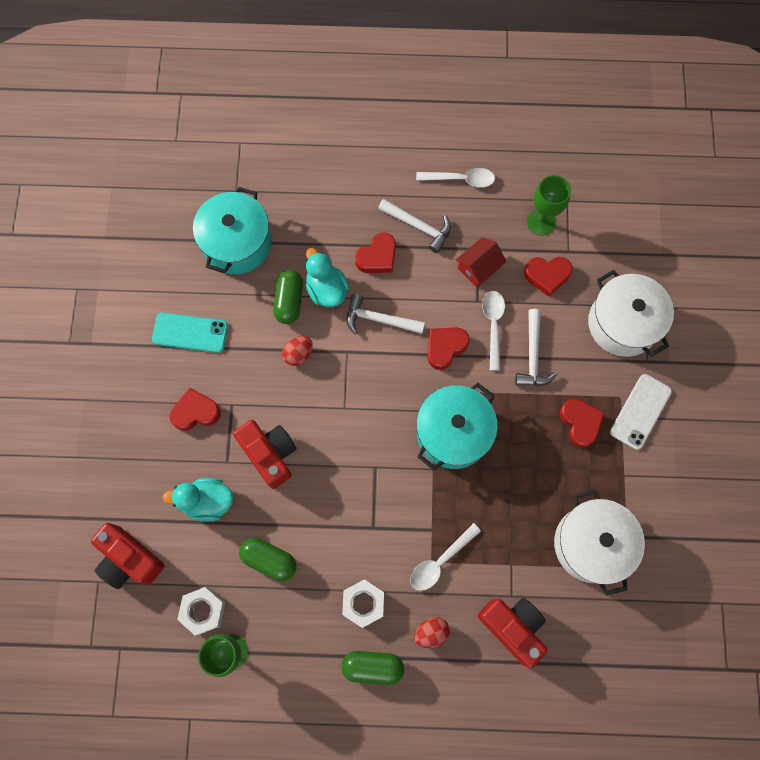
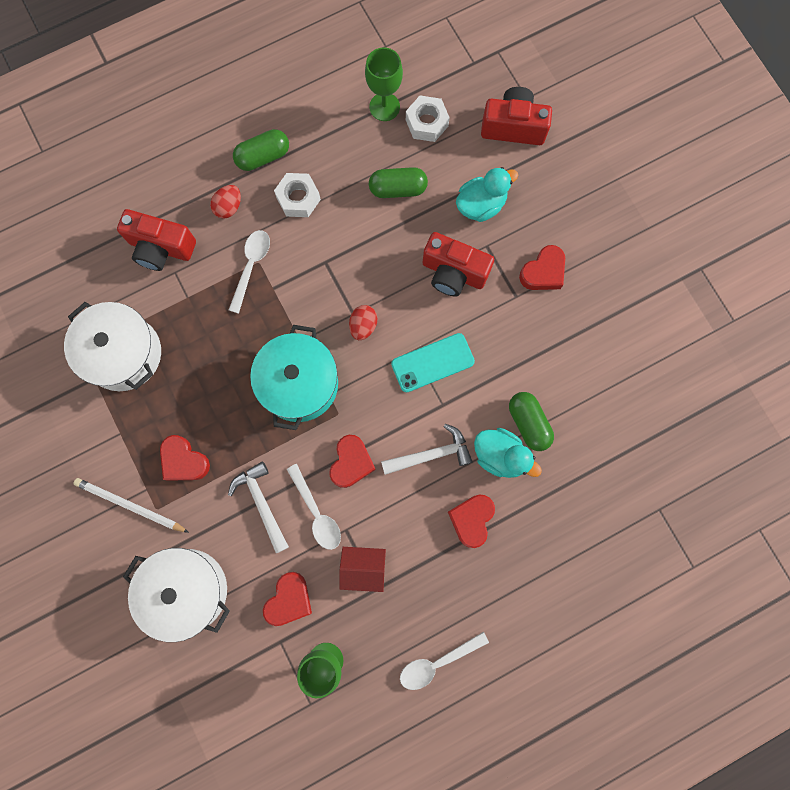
camera: 150 degrees right, 5 degrees up
(190, 333) = (599, 339): turquoise phone -> turquoise phone (432, 363)
(237, 243) = (618, 453): turquoise pot -> none
(298, 354) = (486, 376): red egg -> red egg (363, 326)
(418, 226) = (450, 579): white hammer -> none
(478, 268) = (363, 567): red house -> red house turned 75 degrees clockwise
(547, 276) = (289, 599): red heart -> red heart turned 150 degrees clockwise
(640, 411) = (130, 505): white phone -> white pencil

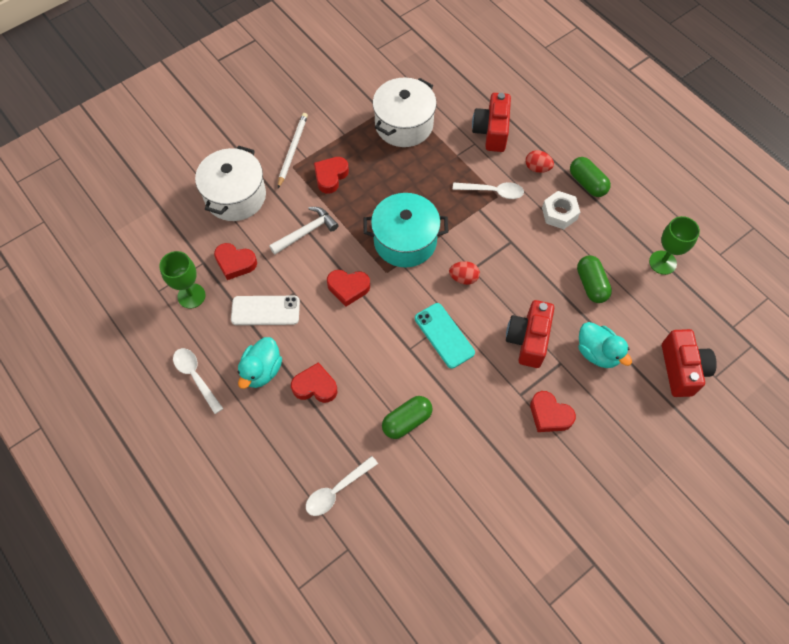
camera: 80 degrees right, 15 degrees down
(316, 512) = (304, 270): white spoon -> white spoon (337, 490)
(363, 567) = (265, 310): red house -> white phone
(427, 123) = (660, 297): white nut -> none
(431, 454) = (365, 346): white hammer -> none
(500, 456) = (373, 402): turquoise duck -> turquoise duck (262, 370)

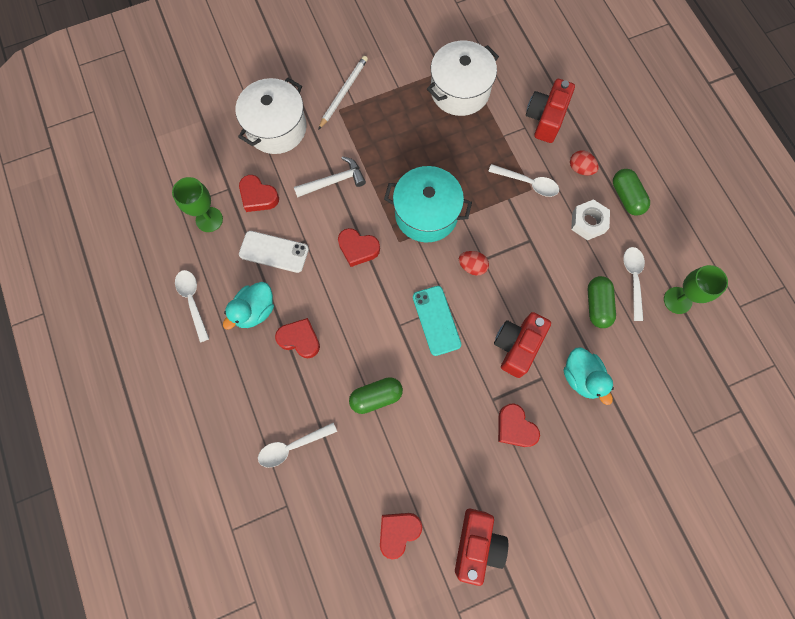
camera: 15 degrees right, 10 degrees up
(330, 176) = (373, 129): red heart -> red heart (398, 532)
(616, 253) = (633, 279): none -> white spoon
(682, 369) = (661, 416): red camera -> red camera (477, 544)

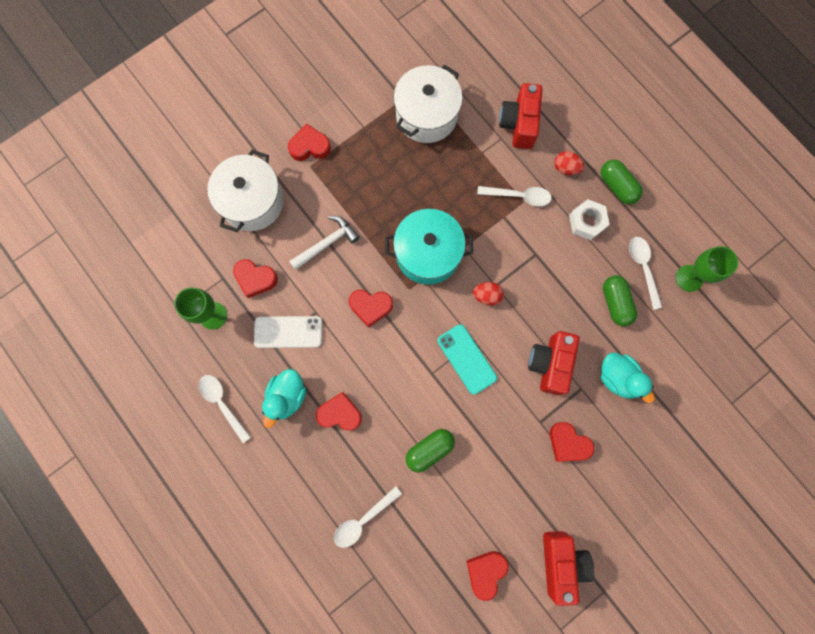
camera: 15 degrees left, 5 degrees up
(343, 92) = (310, 146): white pencil -> red heart

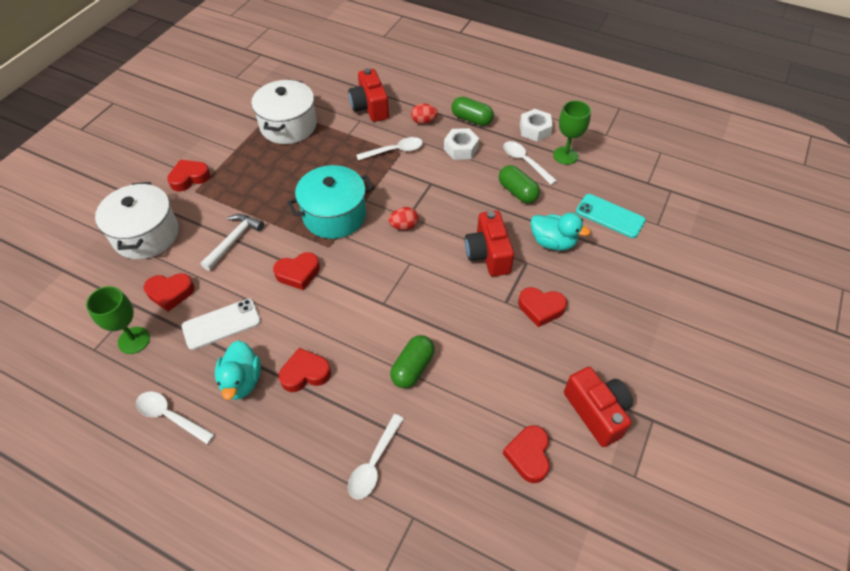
camera: 25 degrees left, 25 degrees down
(466, 359) = (410, 279): turquoise phone -> turquoise phone (610, 216)
(676, 229) = (535, 130): none -> white nut

